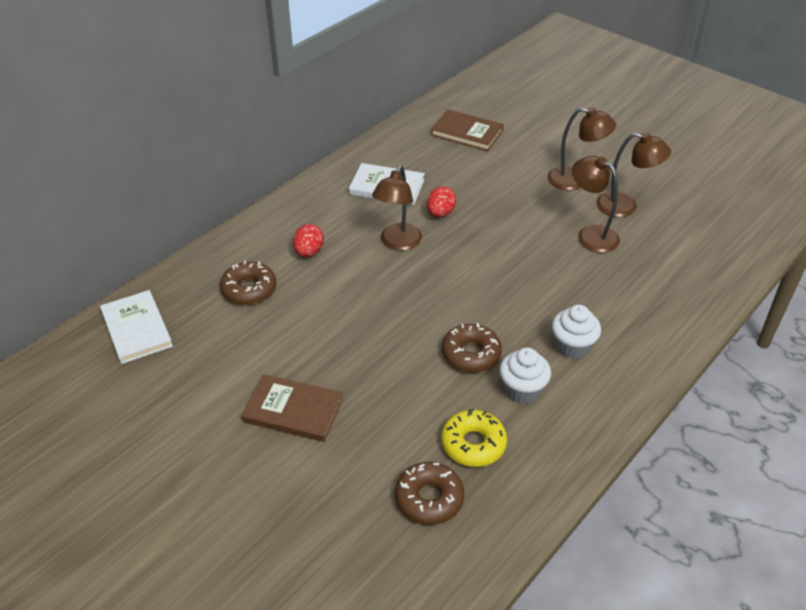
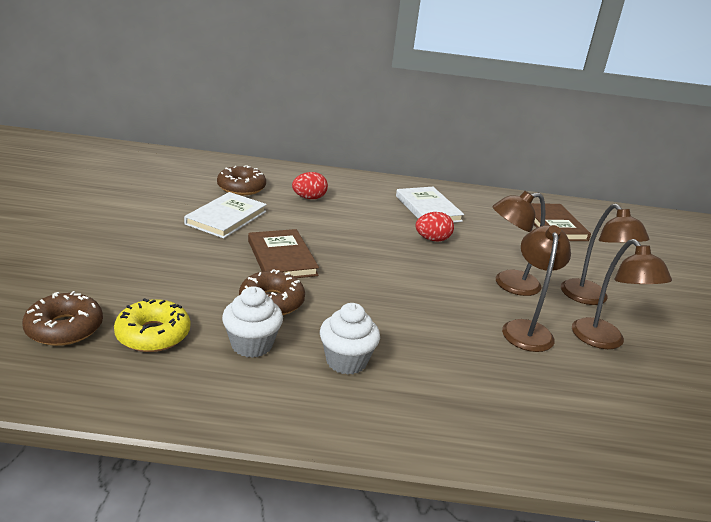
camera: 50 degrees right, 15 degrees down
(136, 329) = (161, 163): white book -> white book (226, 218)
(293, 410) = (127, 237): brown book -> brown book (281, 258)
(397, 243) = (368, 230): brown lamp -> brown lamp (508, 284)

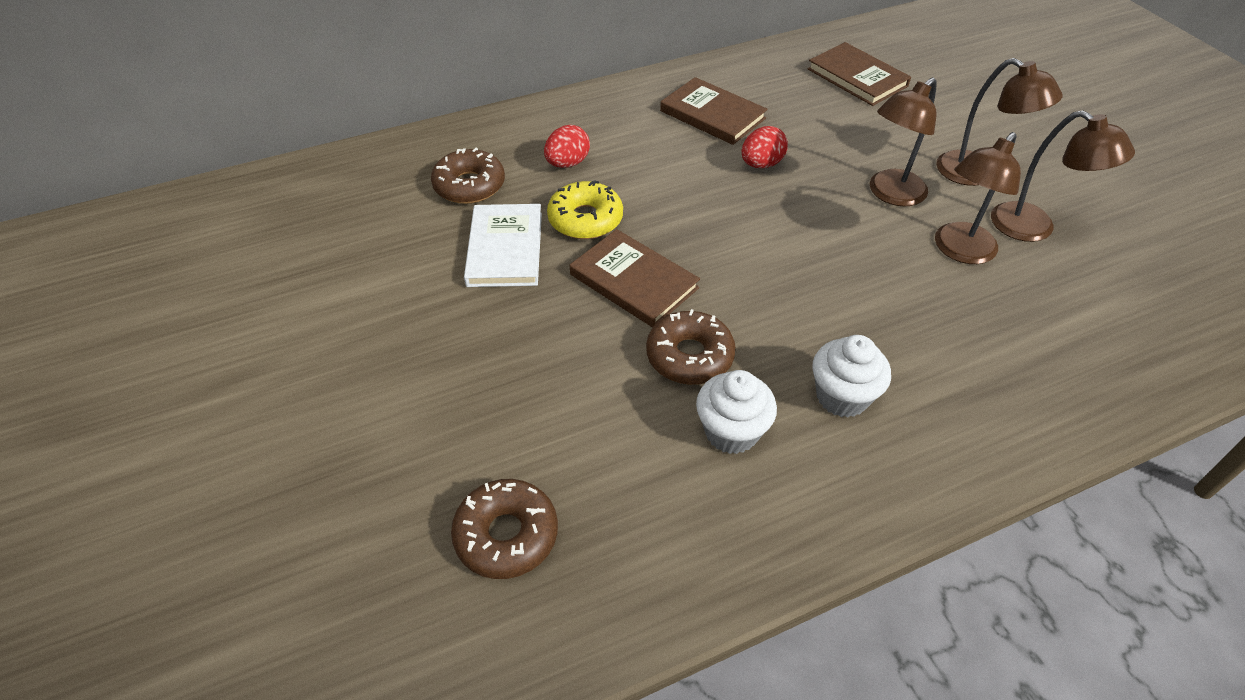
camera: 25 degrees left, 20 degrees up
(153, 334) = (615, 482): yellow donut -> yellow donut (585, 219)
(428, 208) = (712, 115): white book -> brown book
(526, 329) = (959, 251): brown lamp -> brown lamp turned 120 degrees counterclockwise

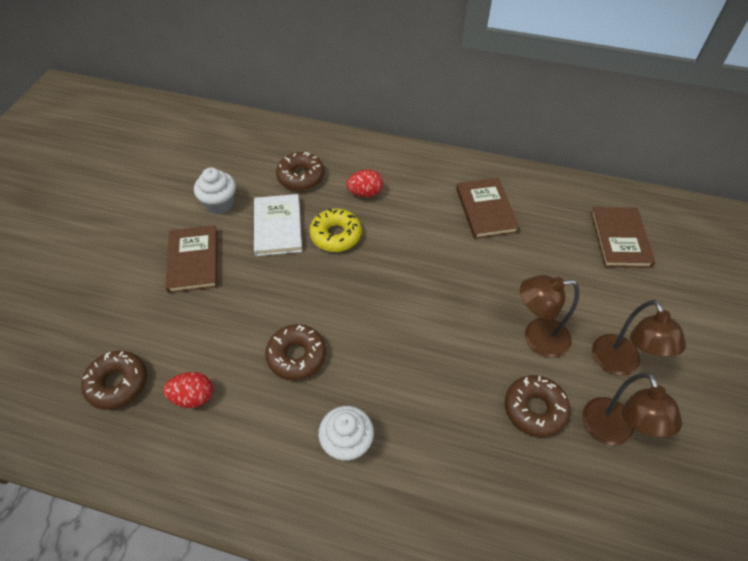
camera: 40 degrees right, 5 degrees up
(505, 249) = (278, 227): white book -> white book turned 45 degrees counterclockwise
(633, 281) = (318, 290): brown book -> brown book (193, 261)
(731, 432) = (268, 415): white cupcake -> white cupcake (220, 204)
(761, 164) = (476, 263): red egg -> red egg (193, 397)
(959, 251) = (534, 409): brown lamp -> brown donut

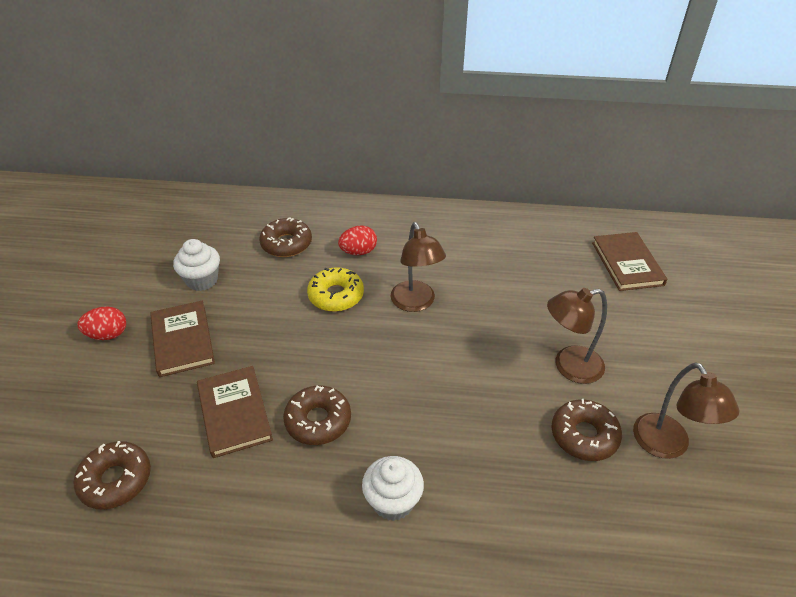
camera: 10 degrees left, 10 degrees down
(193, 397) = (208, 481): red egg -> red egg (108, 334)
(278, 227) = (271, 295): white book -> none
(485, 210) = (487, 253): brown book -> brown book (234, 413)
(619, 364) = (658, 380): brown lamp -> brown lamp (416, 303)

